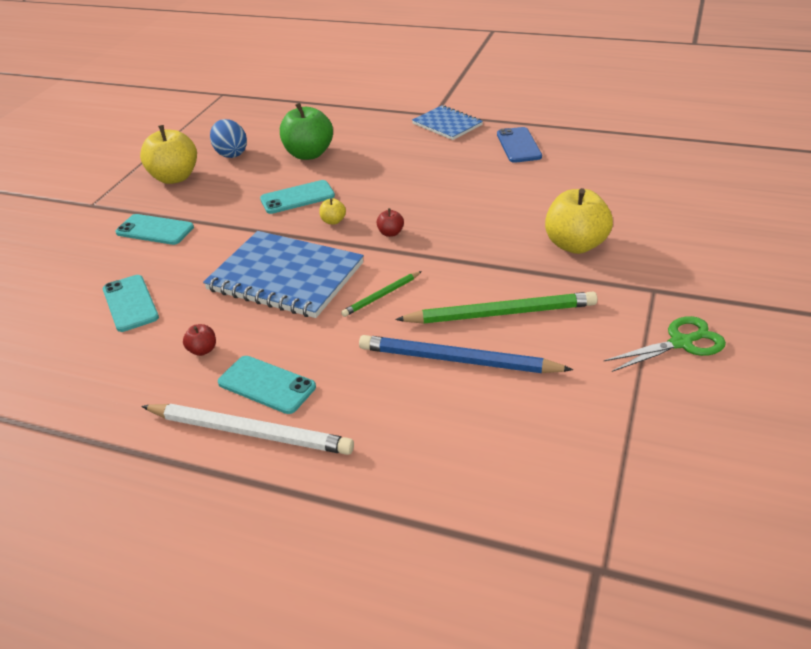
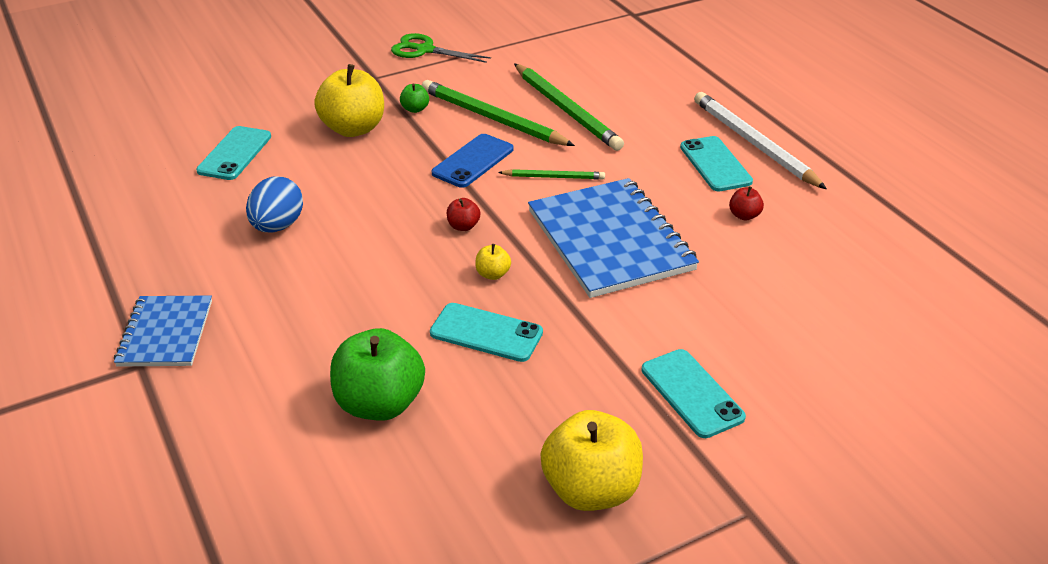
camera: 140 degrees left, 0 degrees up
(130, 303) = (782, 301): turquoise phone -> turquoise phone (234, 153)
(231, 154) = (467, 489): blue egg -> blue egg (277, 226)
(458, 360) = (566, 110): blue pencil -> green pencil
(518, 145) = (178, 246): blue phone -> blue phone (473, 161)
(569, 284) = (415, 109): none -> green apple

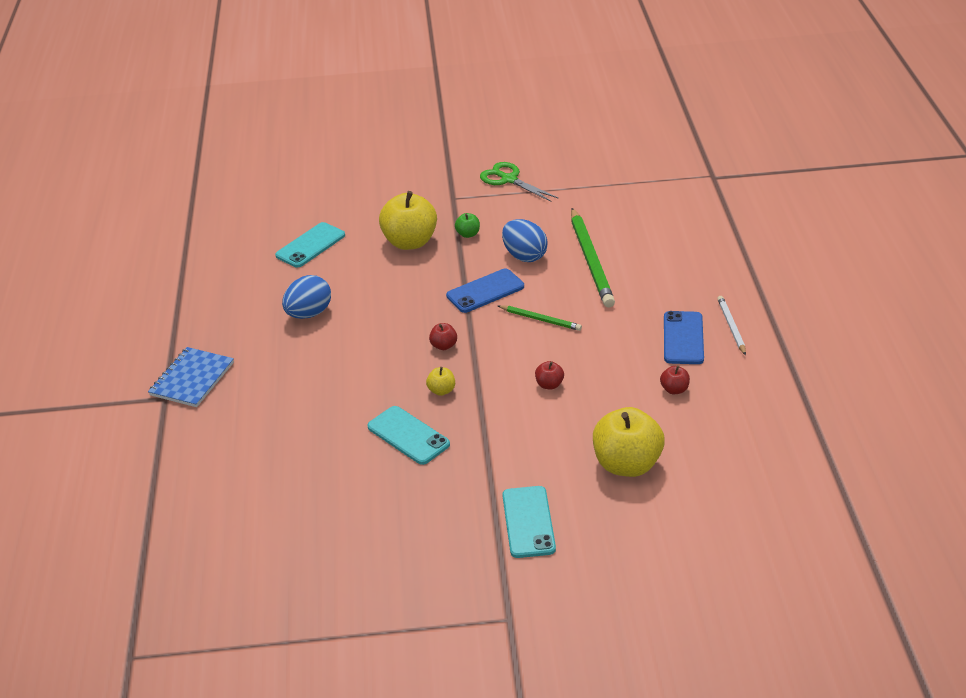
camera: 25 degrees right, 0 degrees up
(380, 403) = (304, 468): green apple -> none
(492, 119) = (524, 256): green pencil -> blue egg
(591, 490) = (409, 570): yellow apple -> yellow apple (627, 464)
(610, 240) = (549, 385): blue notebook -> red apple
(715, 164) = (683, 338): turquoise phone -> blue phone
(754, 144) = (731, 327): white pencil -> white pencil, size x0.52

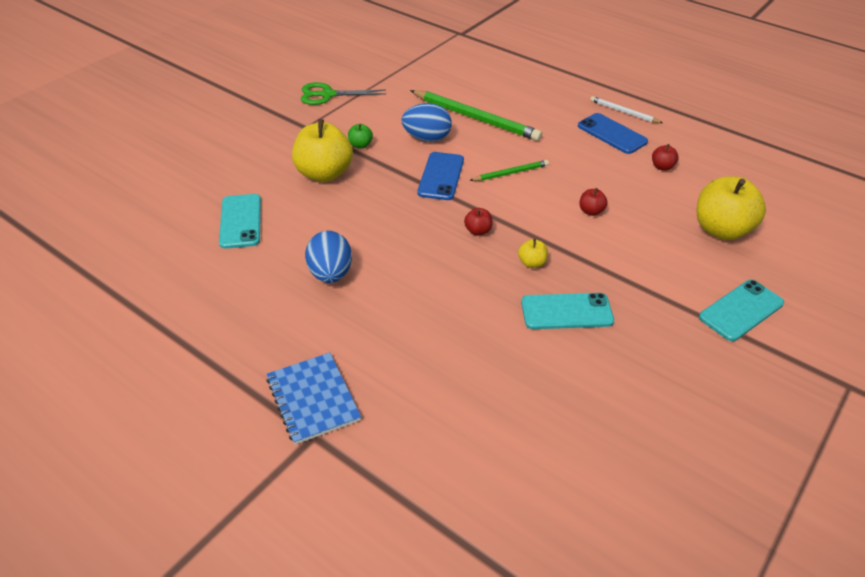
camera: 50 degrees left, 5 degrees up
(528, 522) = (741, 310): turquoise phone -> turquoise phone turned 75 degrees counterclockwise

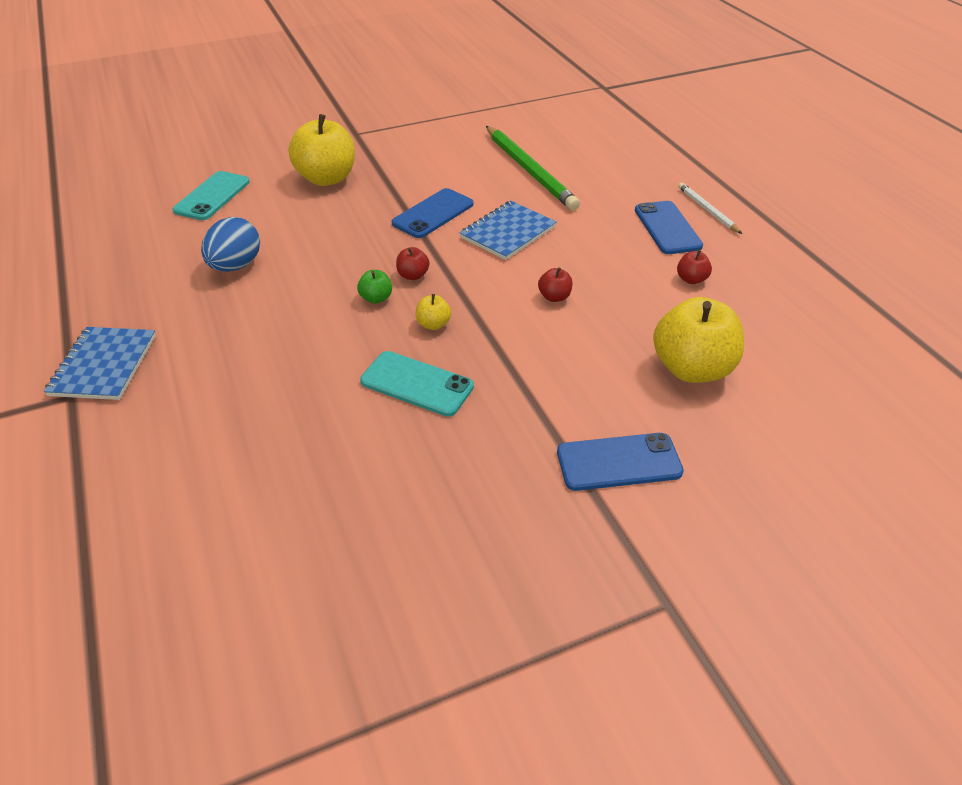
camera: 30 degrees right, 0 degrees up
(327, 95) = (406, 111): green scissors -> none
(360, 145) = (387, 163): green apple -> green apple (376, 298)
(427, 138) = (458, 175): blue egg -> none
(510, 173) = (508, 232): green pencil -> blue notebook
(741, 310) = (619, 462): turquoise phone -> blue phone

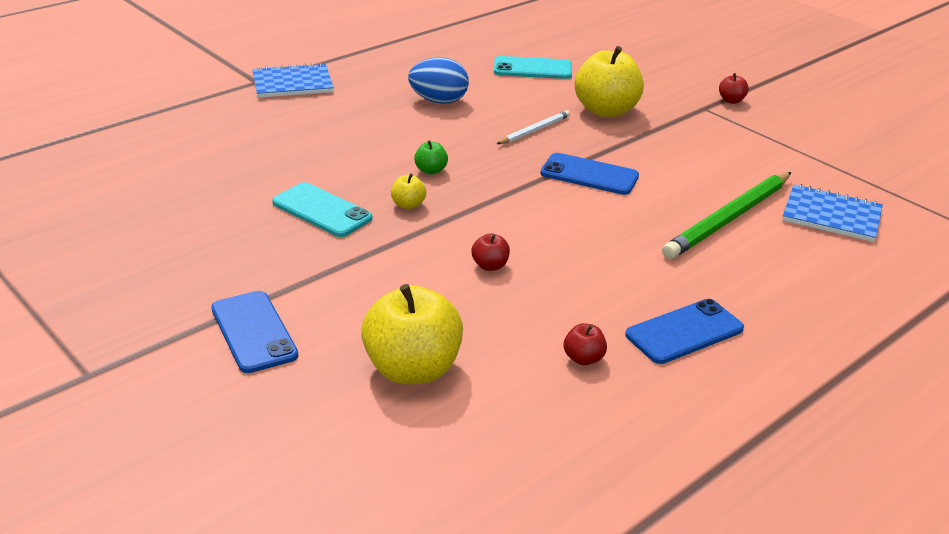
camera: 70 degrees right, 10 degrees down
(413, 275) = (477, 182): red apple -> red apple (731, 101)
(417, 384) = (322, 210): turquoise phone -> turquoise phone turned 60 degrees counterclockwise
(508, 232) = (588, 222): blue notebook -> blue notebook (831, 216)
(707, 210) = (755, 363): white pencil -> white pencil (534, 130)

